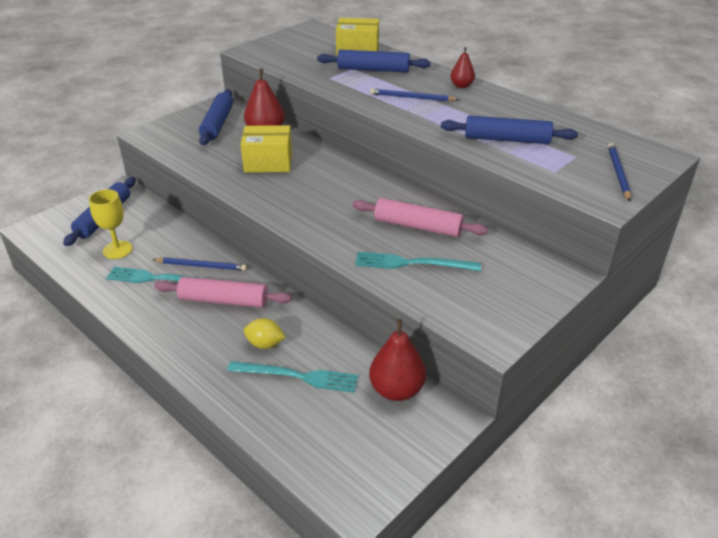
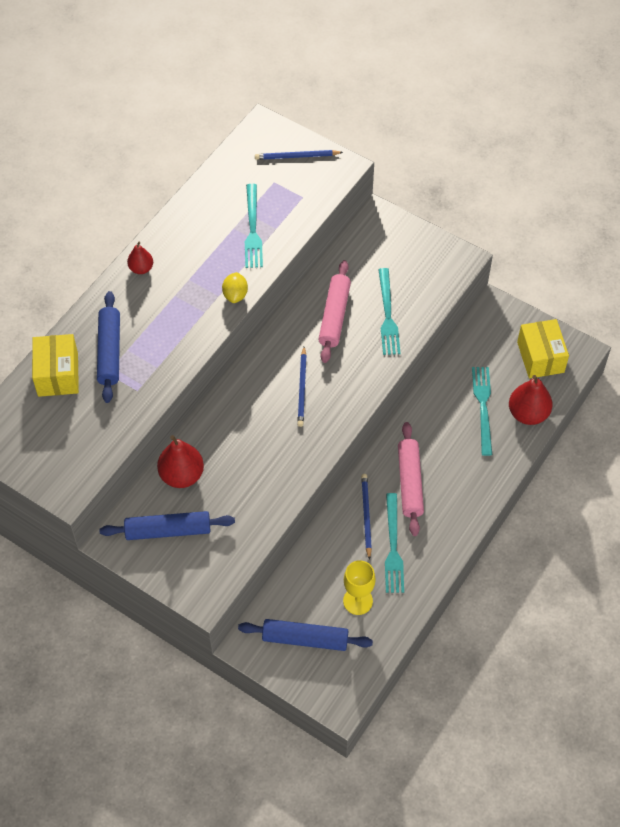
camera: 100 degrees left, 20 degrees up
(265, 344) = (454, 437): yellow lemon -> yellow lemon (235, 295)
(268, 162) = (247, 457): yellow box -> yellow box (540, 357)
(396, 390) = (478, 341): red pear -> red pear (528, 414)
(412, 98) = (177, 308): blue pencil -> blue pencil (302, 388)
(507, 139) = (253, 229): blue rolling pin -> turquoise fork

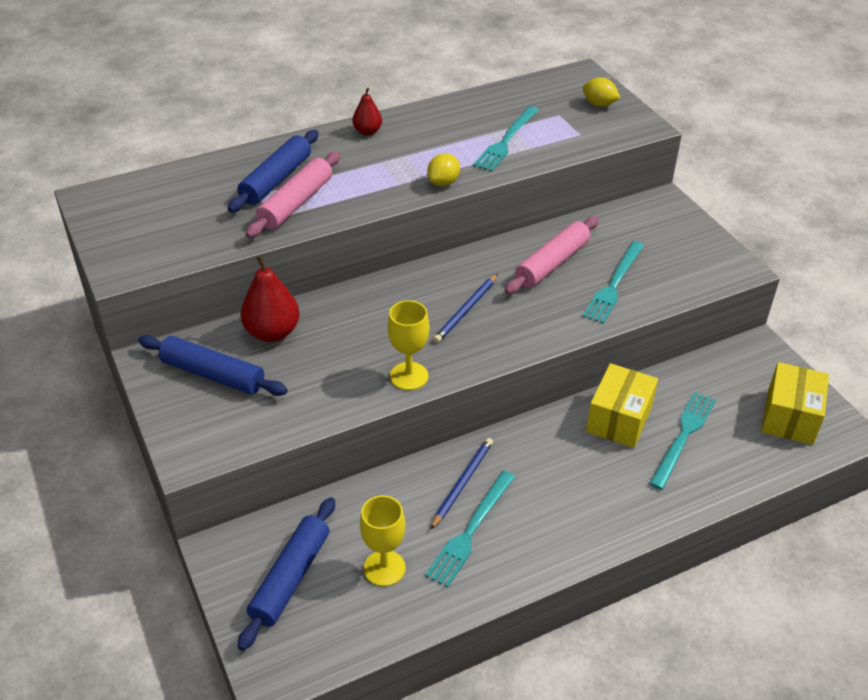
camera: 30 degrees right, 15 degrees down
(58, 374) = (210, 178): yellow box -> yellow box (619, 419)
(296, 156) = (599, 104): blue pencil -> yellow lemon
(301, 463) = (409, 376): none -> yellow goblet
(305, 639) = (290, 578): blue rolling pin -> blue rolling pin turned 75 degrees clockwise
(410, 482) = (539, 473): pink rolling pin -> pink rolling pin (296, 203)
(528, 414) = (738, 467): red pear -> none

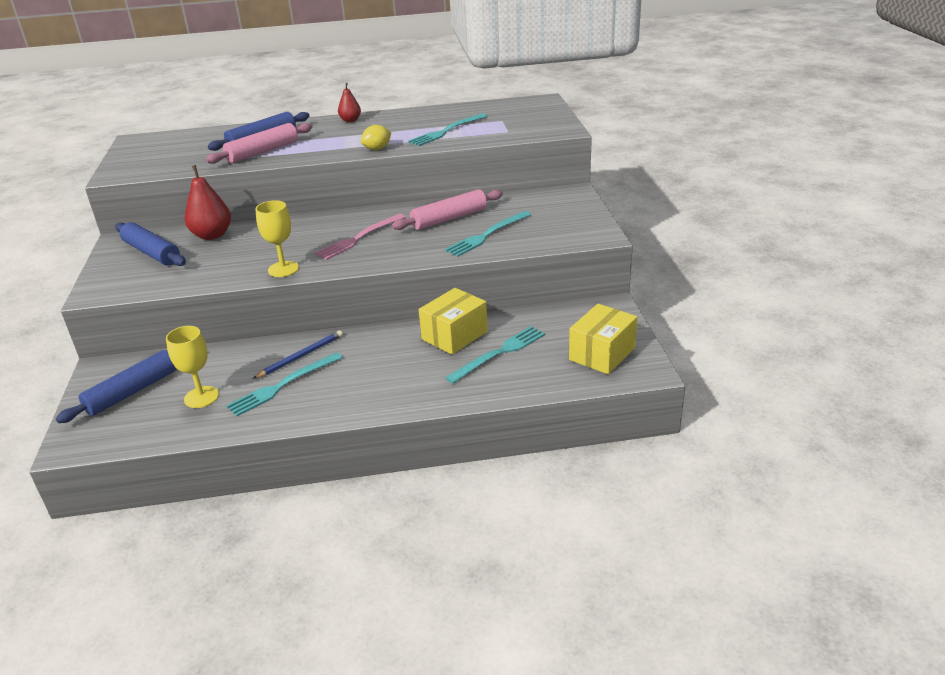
camera: 20 degrees right, 10 degrees down
(466, 310) = (359, 238): blue pencil -> pink fork
(599, 104) = (539, 116): yellow lemon -> none

